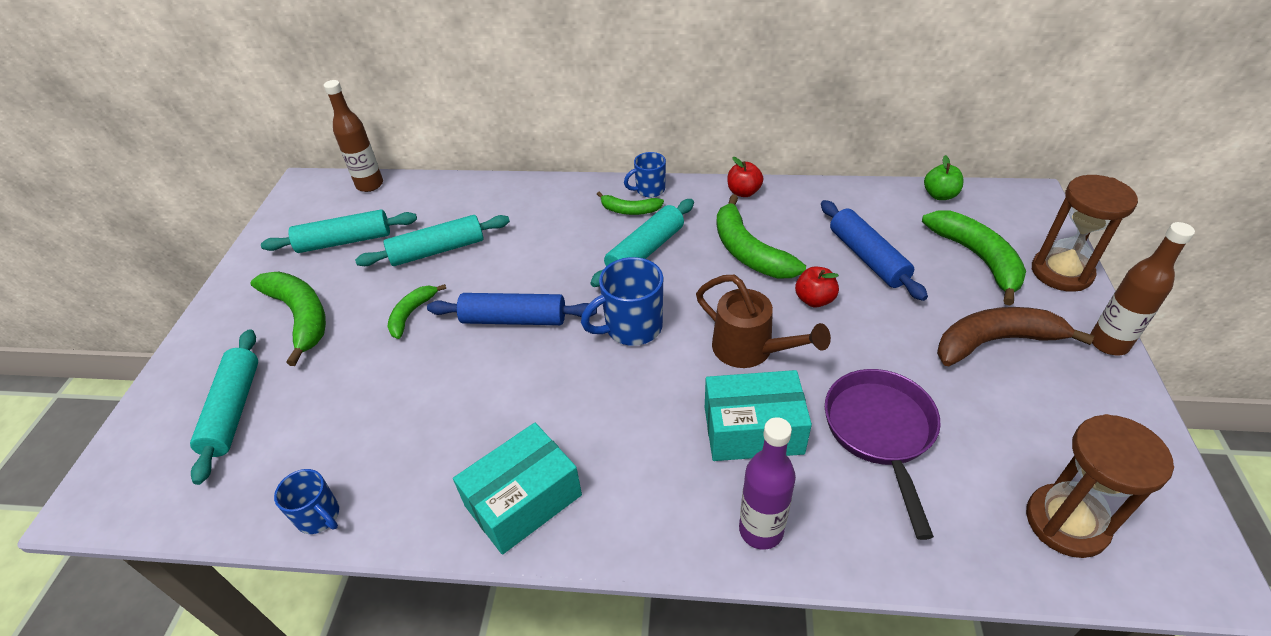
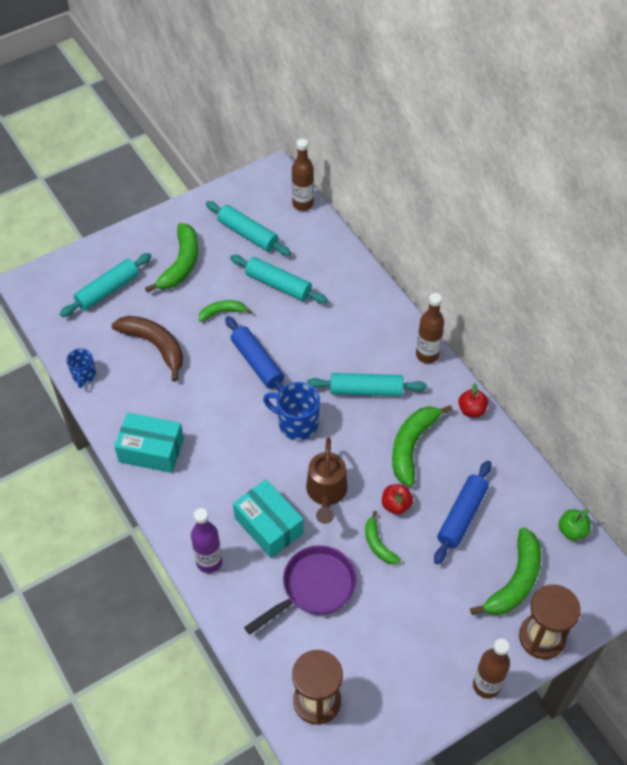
camera: 50 degrees right, 10 degrees up
(630, 210) = (397, 357): green banana -> green banana (378, 544)
(649, 190) = (427, 355): blue mug -> brown bottle
(995, 342) = (436, 620): brown banana -> brown banana (154, 346)

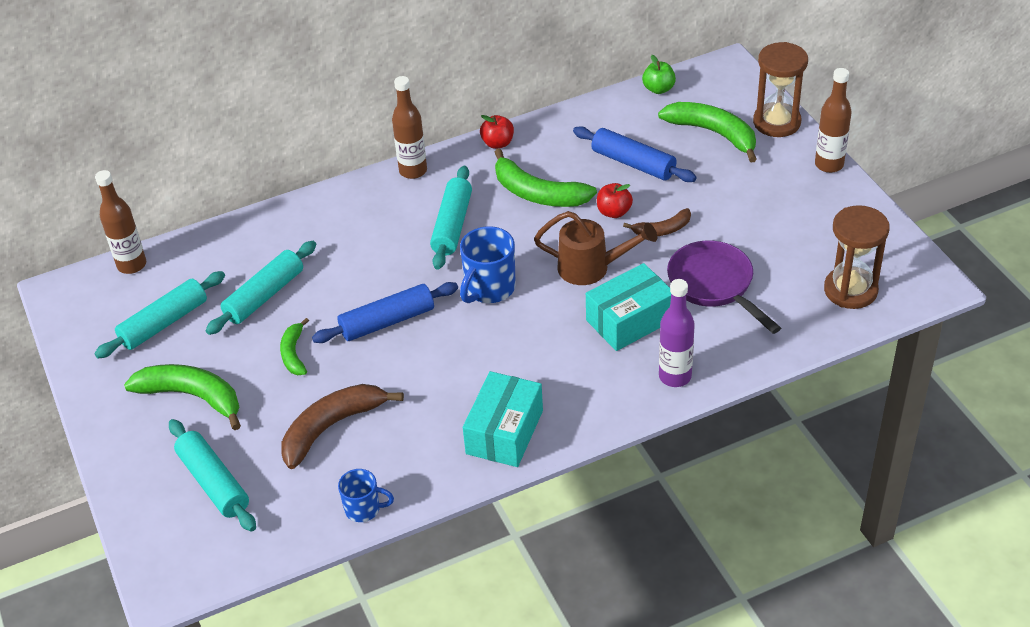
camera: 80 degrees left, 10 degrees down
(378, 544) = (662, 229): green banana -> brown banana

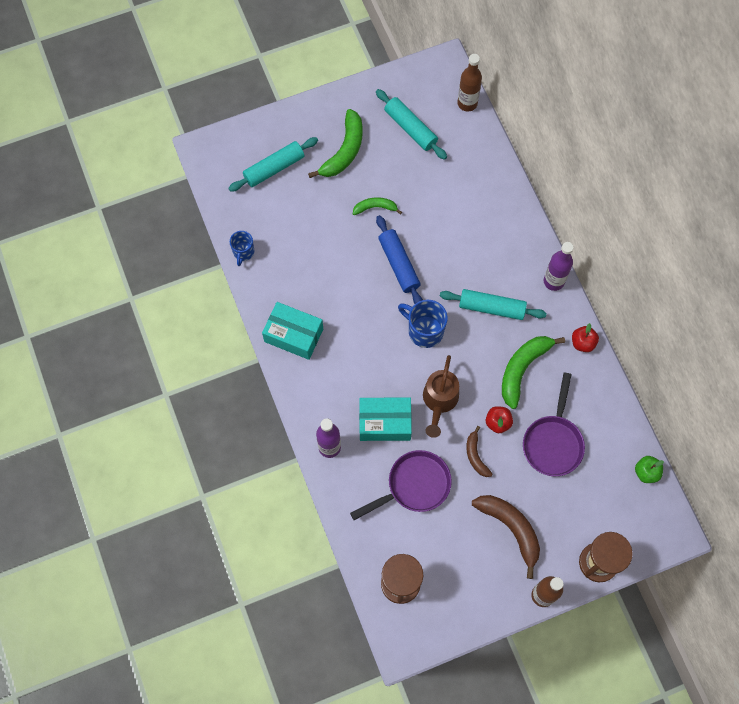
camera: 90 degrees right, 25 degrees up
(264, 296) = (430, 187): turquoise rolling pin -> none
(331, 427) = (309, 232): brown banana -> brown banana (511, 528)
(413, 171) = (553, 281): brown bottle -> purple bottle
(630, 320) = (385, 423): turquoise box -> turquoise box turned 60 degrees counterclockwise
(633, 163) = (553, 442): blue rolling pin -> purple pan
(713, 133) = (586, 509): green banana -> none

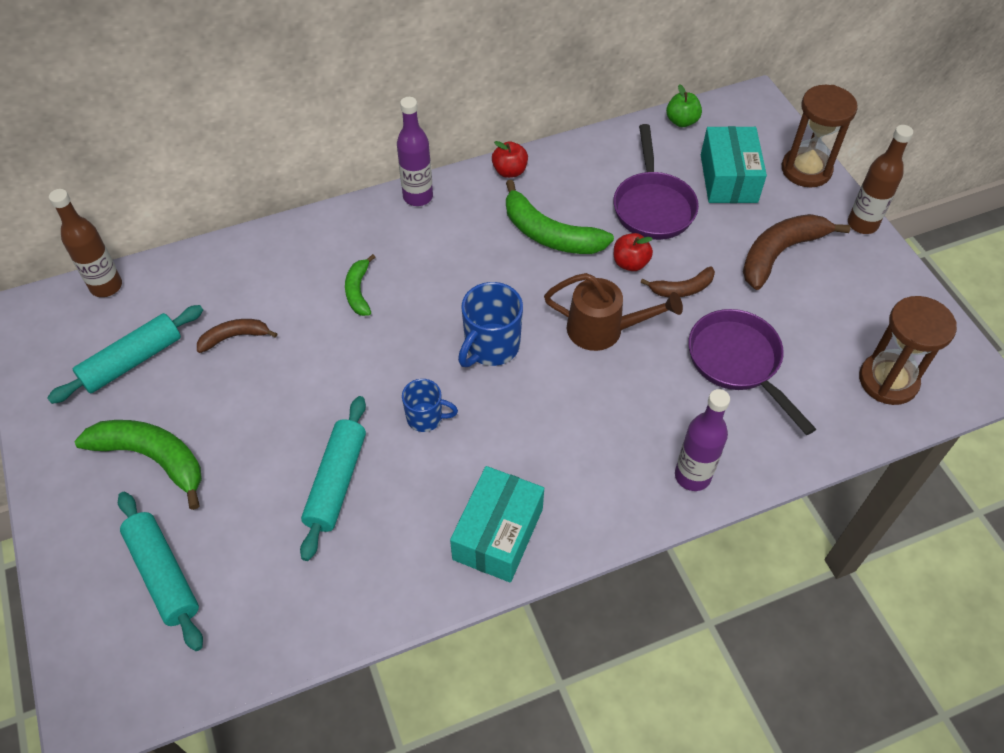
camera: 90 degrees left, 15 degrees down
(243, 252) = (331, 625): blue mug -> blue mug (426, 418)
(375, 208) = (270, 412): green banana -> green banana (358, 291)
(385, 423) = (644, 399): turquoise box -> turquoise box (728, 178)
(399, 264) = (377, 379): blue rolling pin -> none
(429, 181) = (234, 337): none -> brown banana
(491, 308) = (455, 265): turquoise rolling pin -> turquoise rolling pin (337, 482)
(553, 442) = (653, 206): purple pan -> purple pan turned 75 degrees clockwise

